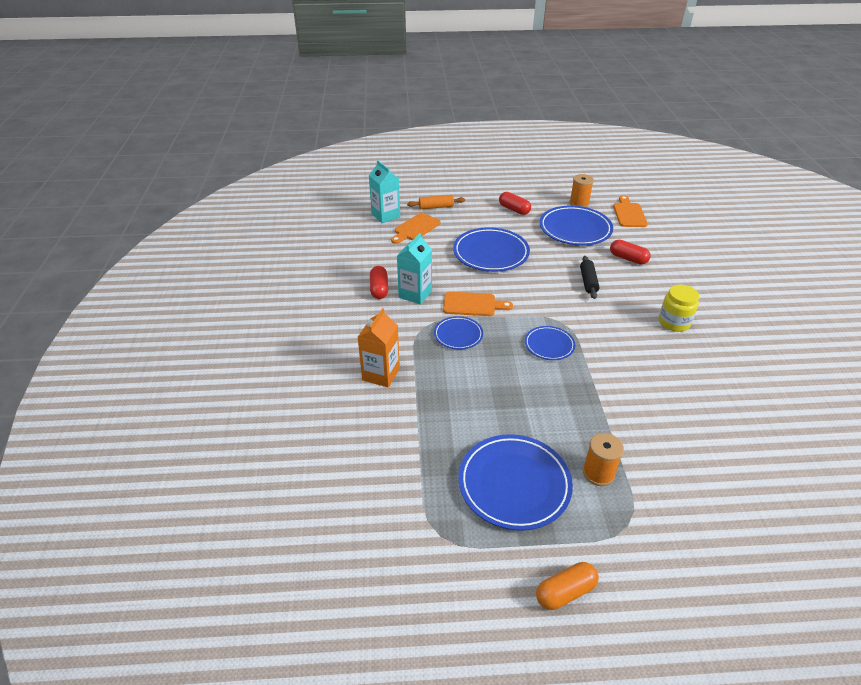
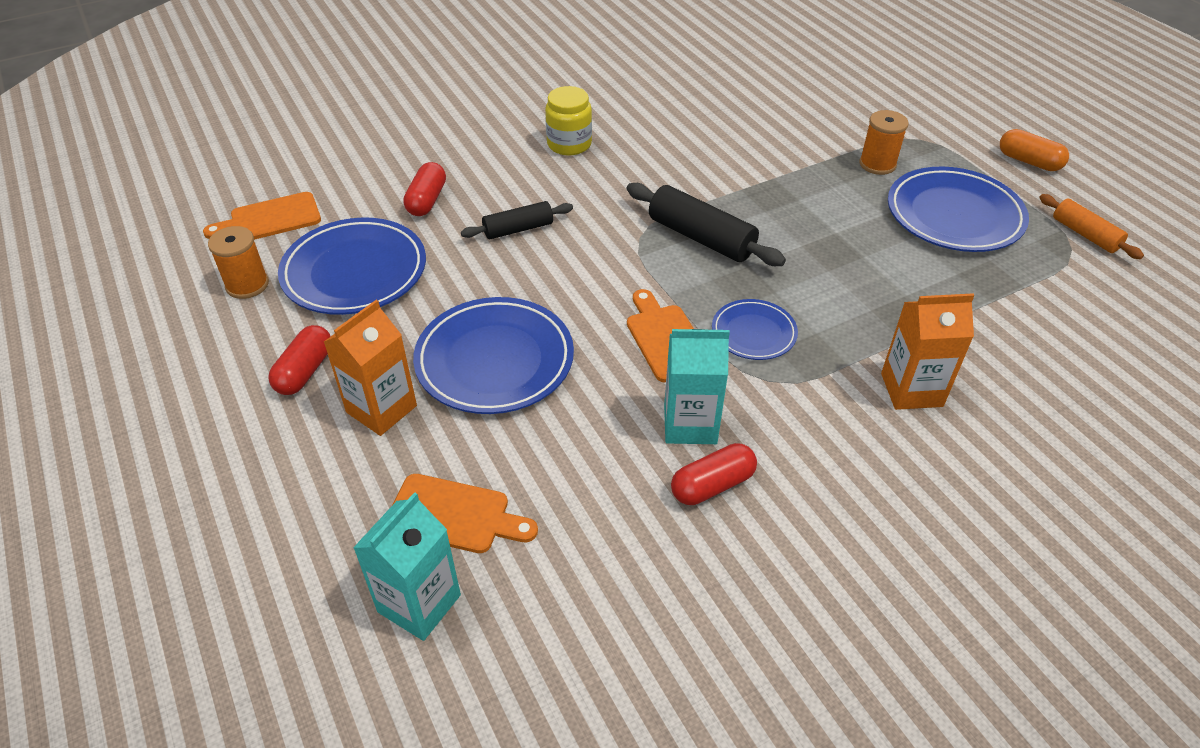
camera: 115 degrees left, 5 degrees up
(436, 207) = (338, 512): orange rolling pin -> orange rolling pin (1085, 234)
(480, 222) = (381, 409): none -> orange carton
(549, 345) = (701, 237): blue plate -> black rolling pin

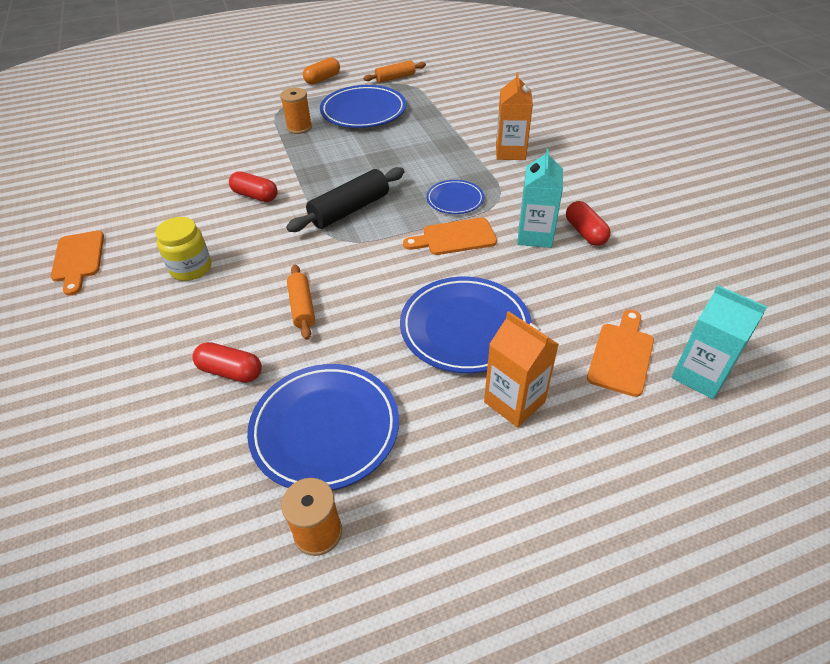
camera: 80 degrees left, 0 degrees up
(270, 219) = (201, 520): orange cutting board -> orange cutting board (78, 259)
(305, 371) = (462, 464): red capsule -> red capsule (255, 196)
(518, 229) = (302, 307): black rolling pin -> orange rolling pin

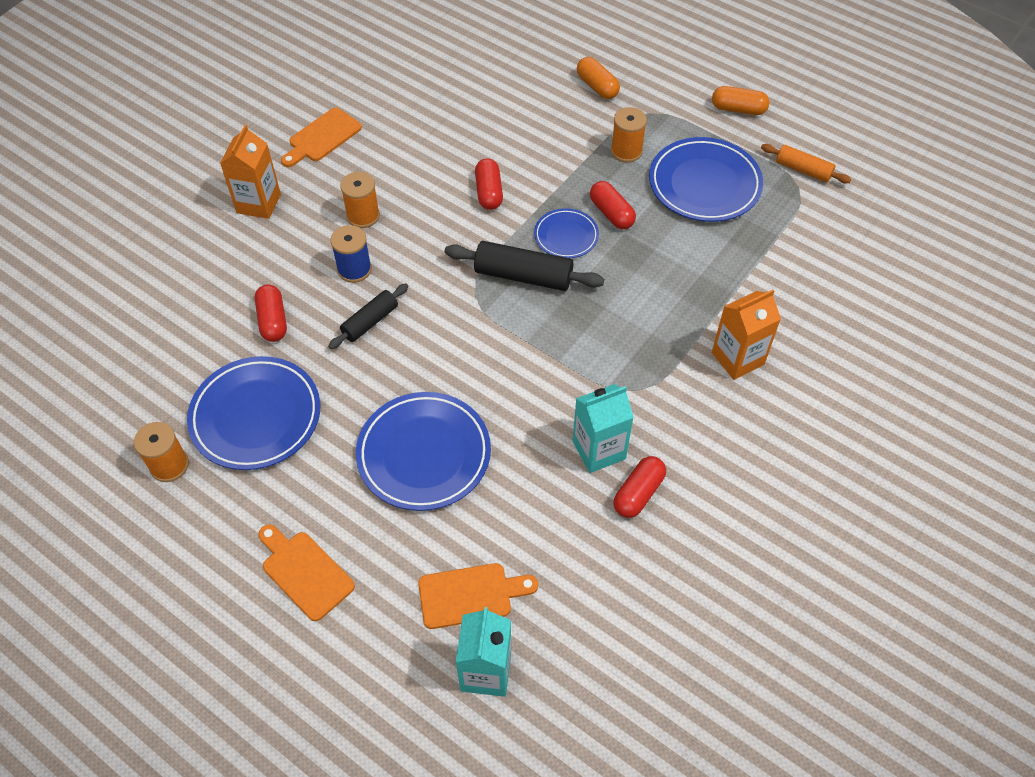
camera: 55 degrees right, 10 degrees up
(191, 268) = (363, 216): yellow jar -> orange spool
(230, 117) = (597, 86): none -> orange capsule
(238, 295) = (354, 269): none -> blue spool
(302, 307) = (370, 322): orange rolling pin -> black rolling pin
(342, 153) = (611, 213): none -> red capsule
(454, 238) = (544, 383): orange cutting board -> orange cutting board (304, 572)
(455, 200) = (606, 352): blue plate -> blue plate (566, 236)
(514, 402) = (361, 532): orange carton -> orange carton (258, 203)

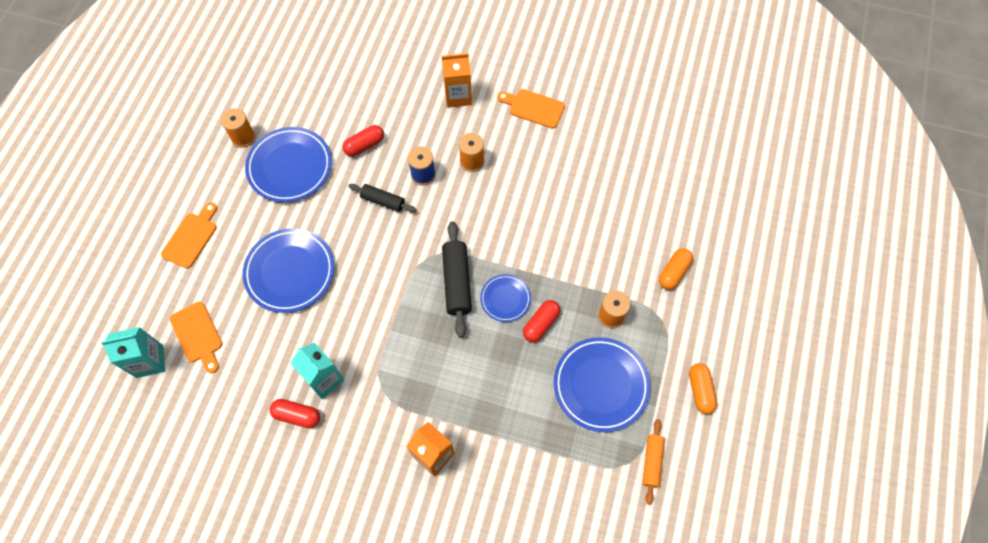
camera: 70 degrees right, 10 degrees up
(489, 192) = (527, 232): red capsule -> none

